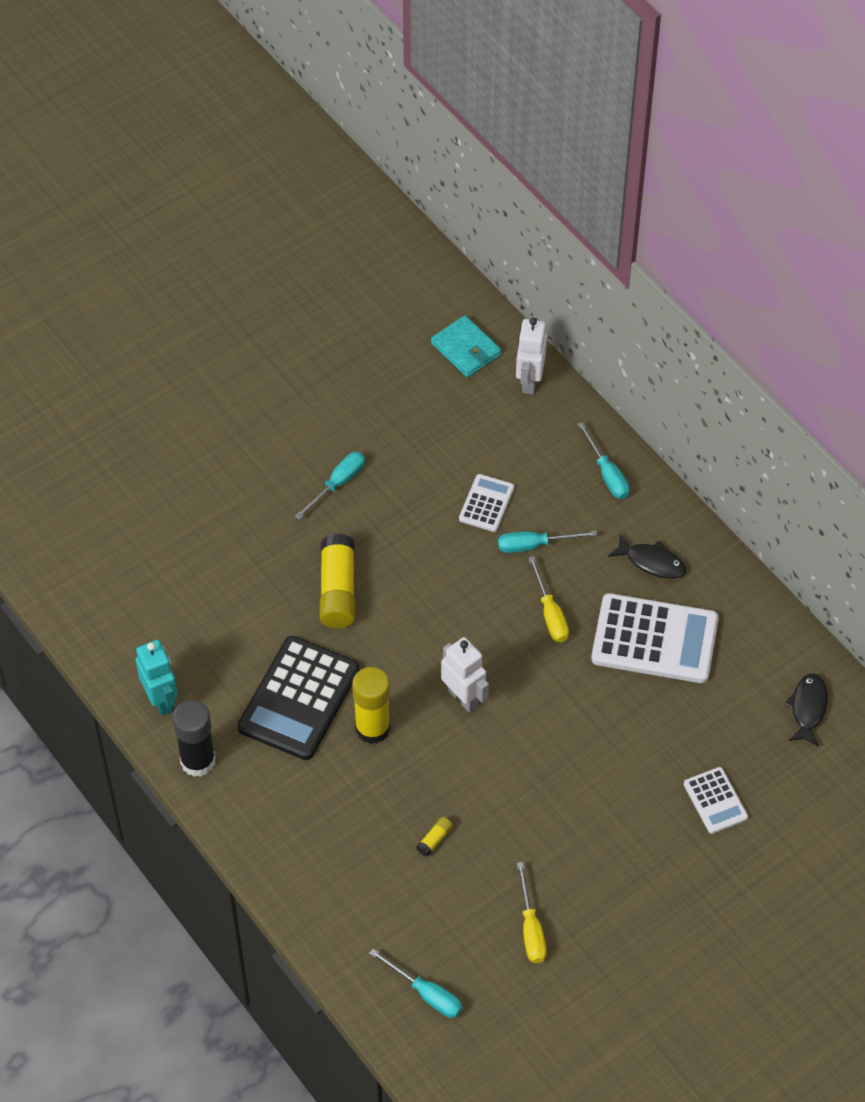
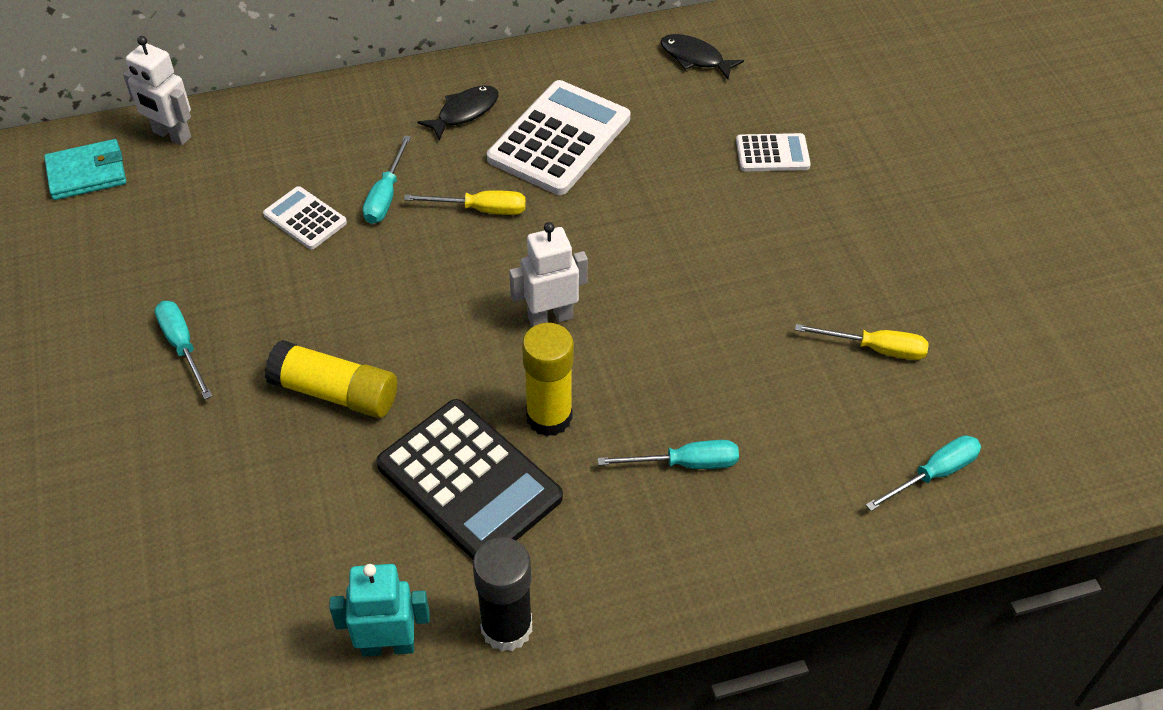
camera: 70 degrees left, 5 degrees down
(434, 839) = (728, 402): yellow glue stick -> none
(607, 473) = (334, 112): turquoise screwdriver -> turquoise screwdriver (685, 464)

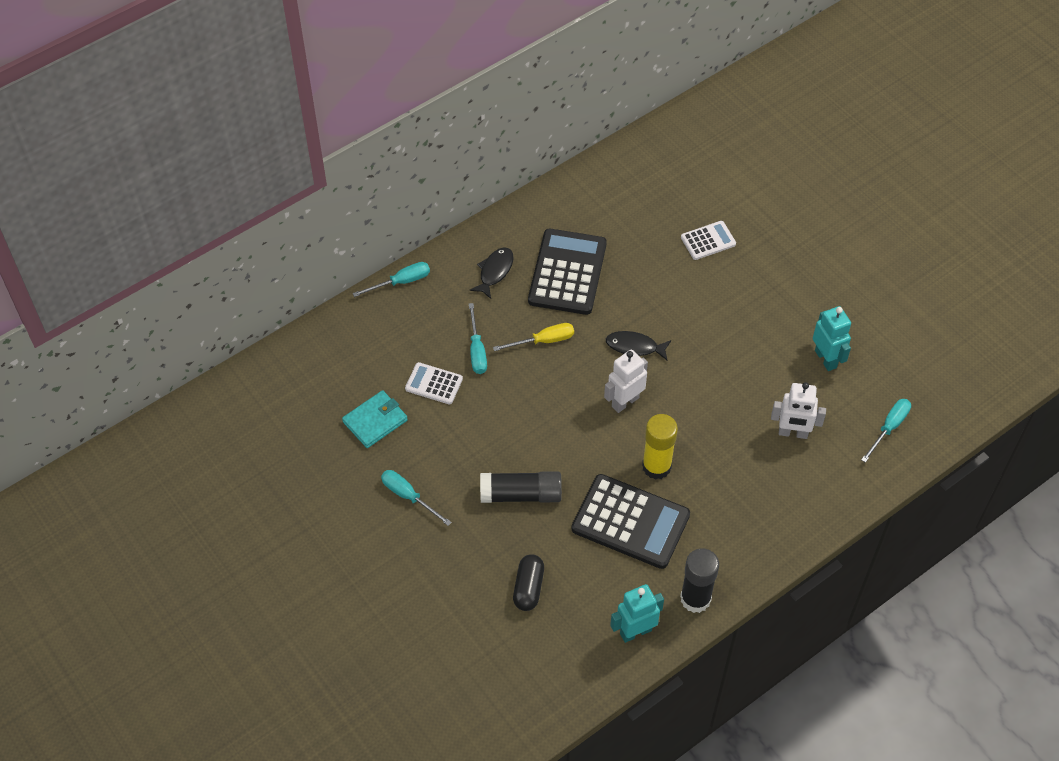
camera: 20 degrees left, 5 degrees up
(87, 173) = (267, 398): turquoise wallet -> turquoise wallet (375, 421)
(171, 135) = (307, 351): white robot -> white robot (793, 433)
(268, 524) = (528, 588): none -> black capsule
(335, 393) = (521, 494): yellow glue stick -> black glue stick
(559, 139) = (567, 272): white calculator -> black calculator
(685, 464) = (748, 469): turquoise screwdriver -> turquoise screwdriver (401, 282)
(695, 58) = (626, 182): black fish -> black fish (634, 347)
(875, 349) = (826, 359): yellow screwdriver -> turquoise robot

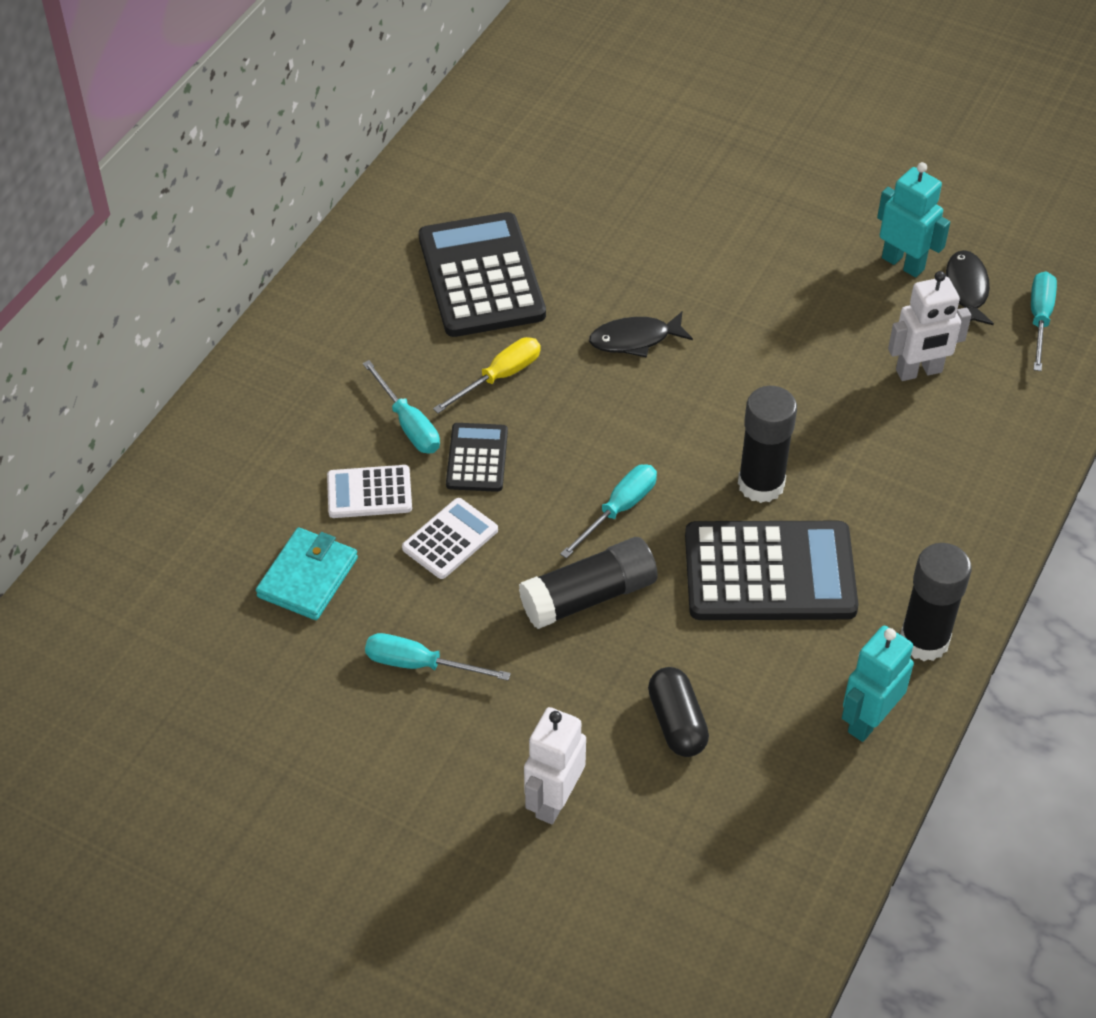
camera: 25 degrees left, 5 degrees down
(401, 282) = (240, 372): turquoise screwdriver -> turquoise screwdriver (618, 510)
(495, 271) = (374, 310): black fish -> black fish (966, 289)
(504, 386) = (477, 458): none -> black calculator
(625, 402) = (664, 415): white robot -> white robot (554, 800)
(656, 466) = (761, 484): yellow glue stick -> black glue stick
(708, 241) = (654, 171): white calculator -> white calculator (450, 539)

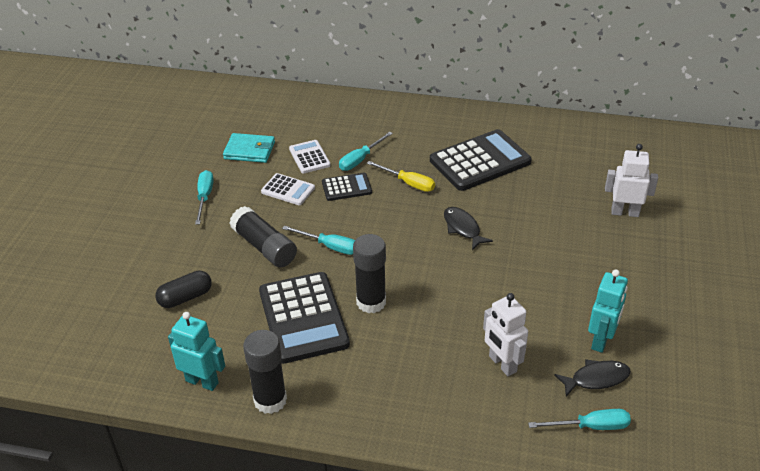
camera: 75 degrees right, 10 degrees down
(554, 800) = (128, 260): white robot -> white robot (625, 212)

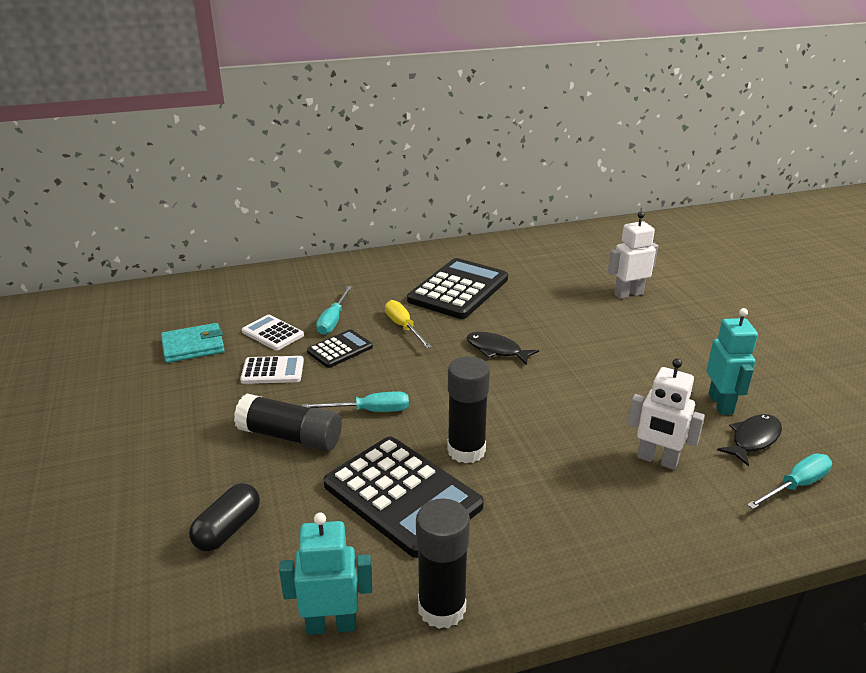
camera: 30 degrees left, 10 degrees down
(204, 197) = (170, 409): turquoise screwdriver -> none
(408, 183) = (404, 327): yellow screwdriver -> yellow screwdriver turned 120 degrees counterclockwise

